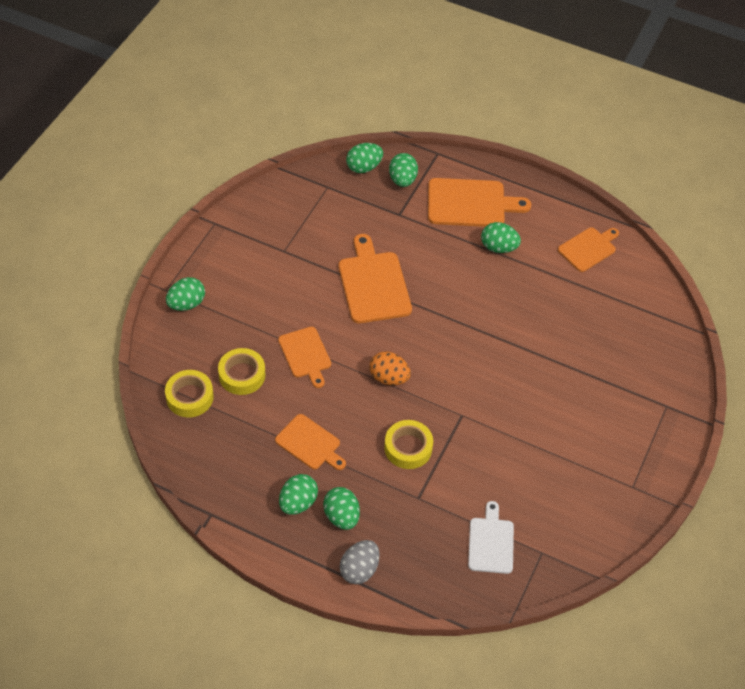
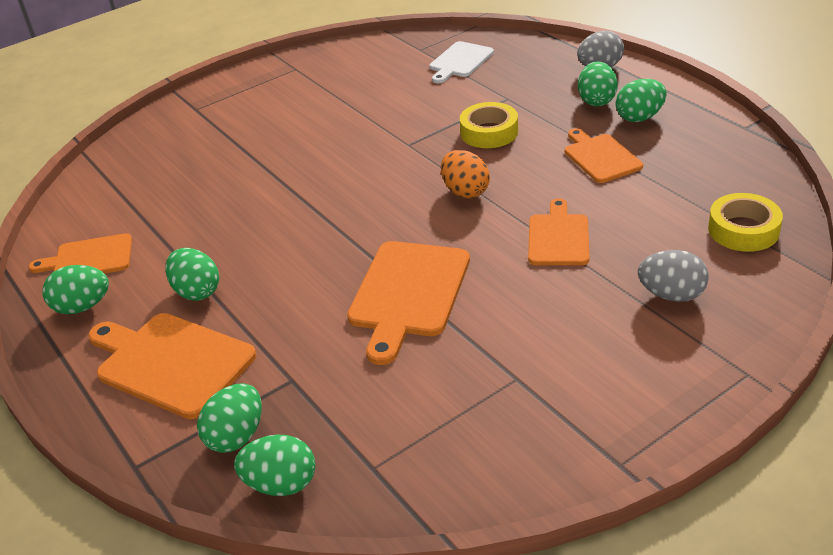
camera: 145 degrees left, 15 degrees down
(186, 304) = (716, 343): green egg -> green egg (82, 307)
(220, 330) = (671, 295): none -> grey egg
(242, 375) = (659, 236): yellow tape -> none

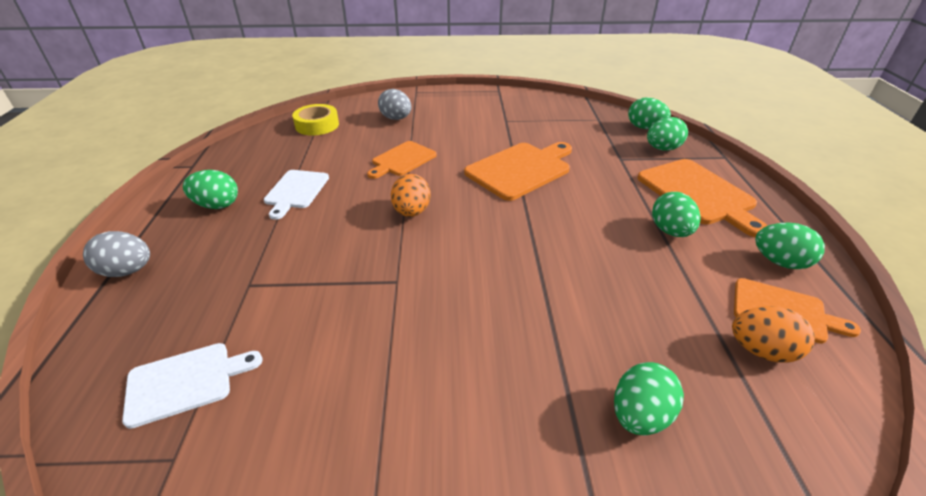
camera: 150 degrees left, 0 degrees up
(112, 222) = (761, 351): none -> orange egg
(489, 132) = (321, 254): yellow tape -> none
(596, 100) = (205, 236): green egg -> green egg (640, 415)
(600, 157) = (296, 191): orange cutting board -> white cutting board

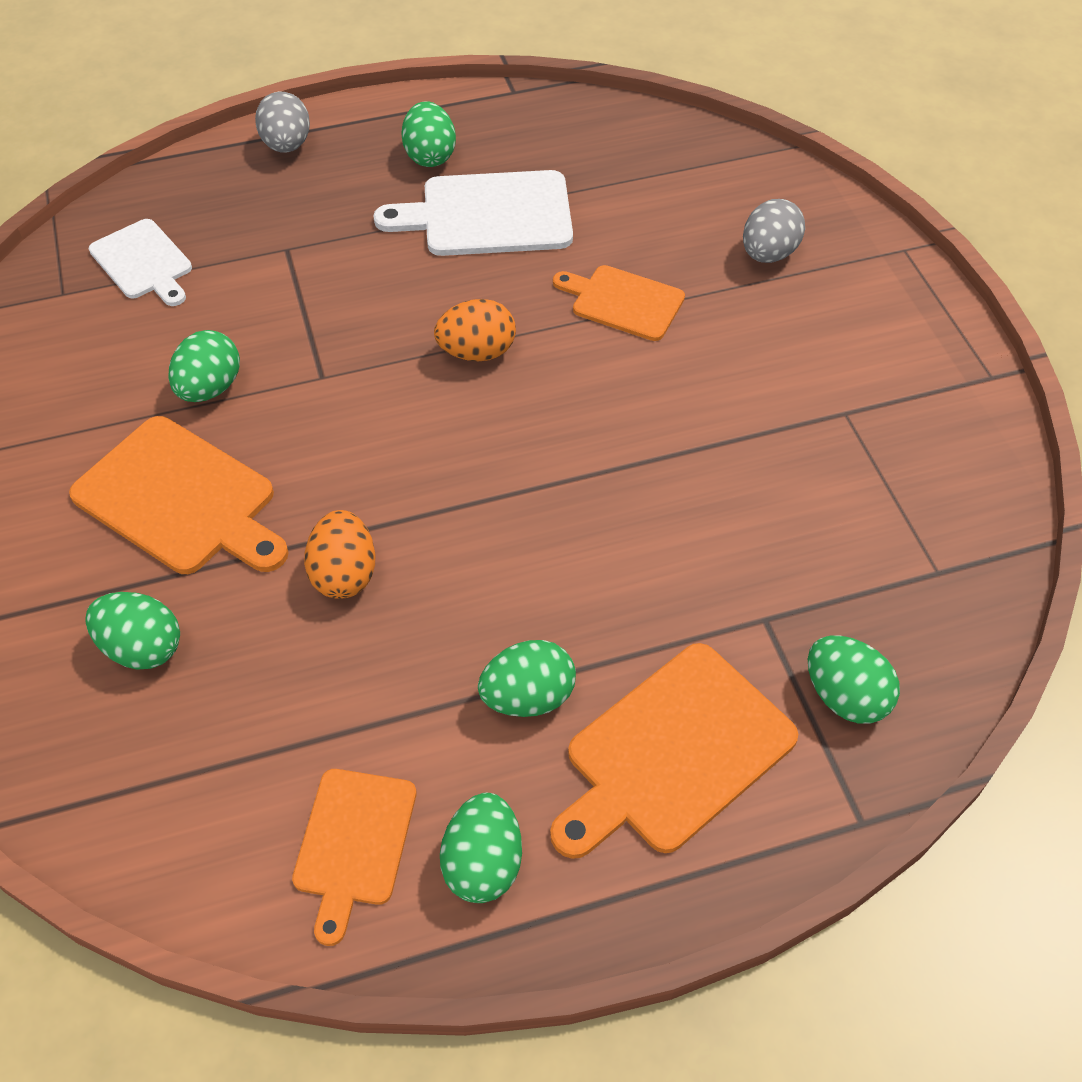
camera: 75 degrees right, 15 degrees up
(296, 191) = (488, 215): white cutting board -> white cutting board, size x1.58
(317, 125) = (692, 166): yellow tape -> none
(520, 169) = (656, 464): orange cutting board -> orange cutting board (181, 499)
(645, 128) = (938, 664): green egg -> green egg (210, 388)
(761, 351) = (265, 797): orange egg -> orange egg (344, 574)

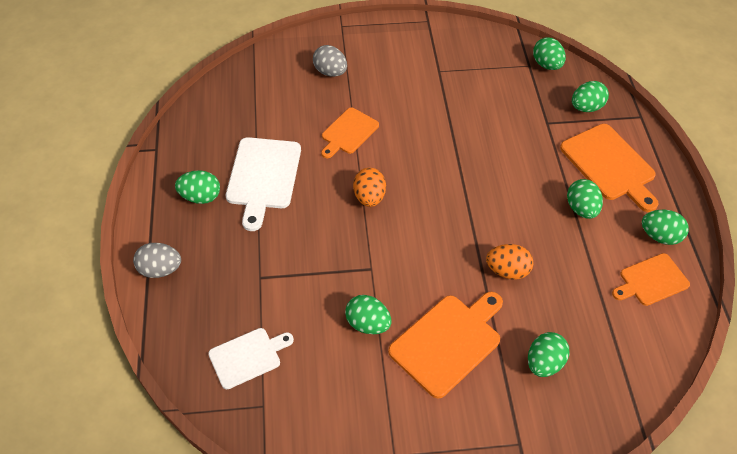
camera: 80 degrees left, 0 degrees up
(354, 843) = (651, 281): orange cutting board -> orange cutting board turned 135 degrees clockwise
(956, 607) = (546, 65): none -> green egg

